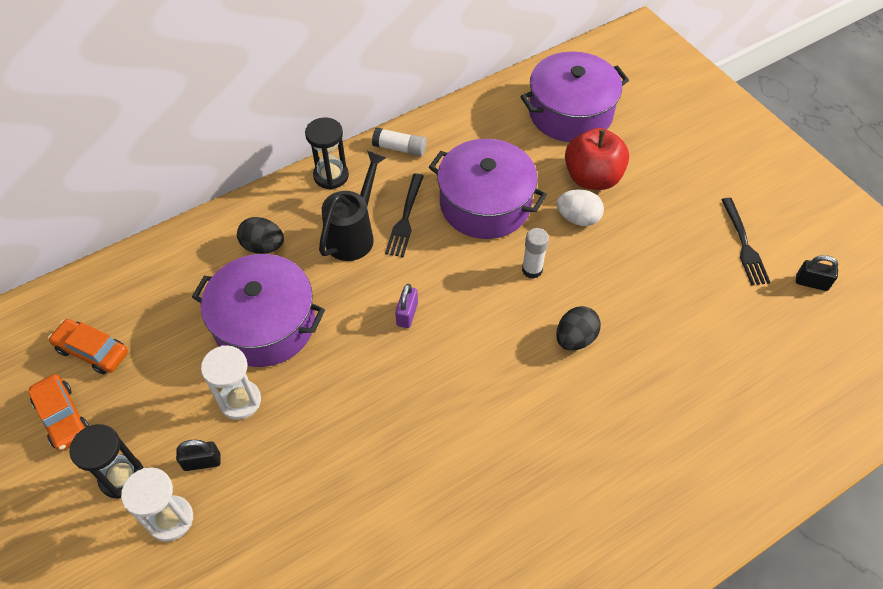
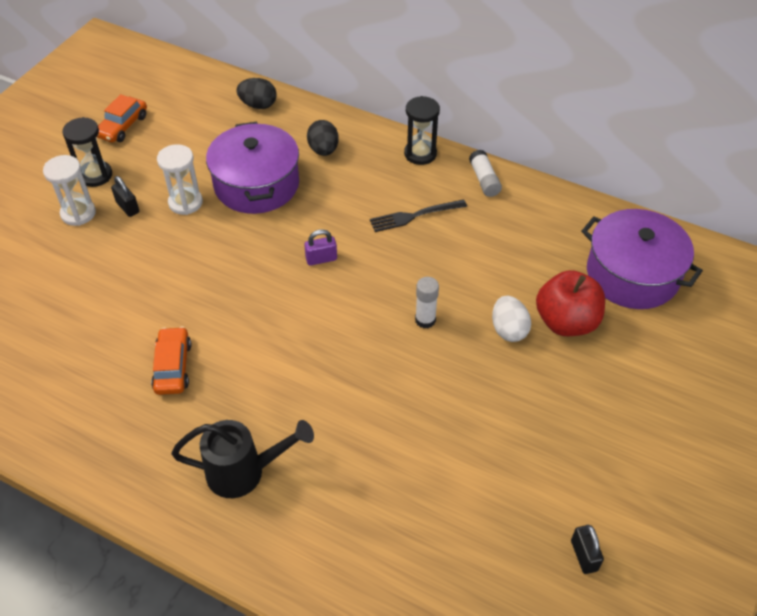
camera: 60 degrees right, 5 degrees down
(92, 351) = (179, 113): orange car -> orange car (173, 367)
(353, 234) = (373, 193): black watering can -> black watering can (244, 472)
(485, 204) = (471, 259): purple pot -> none
(575, 338) = (374, 379): black egg -> black egg (258, 105)
(744, 244) = (586, 476): black fork -> none

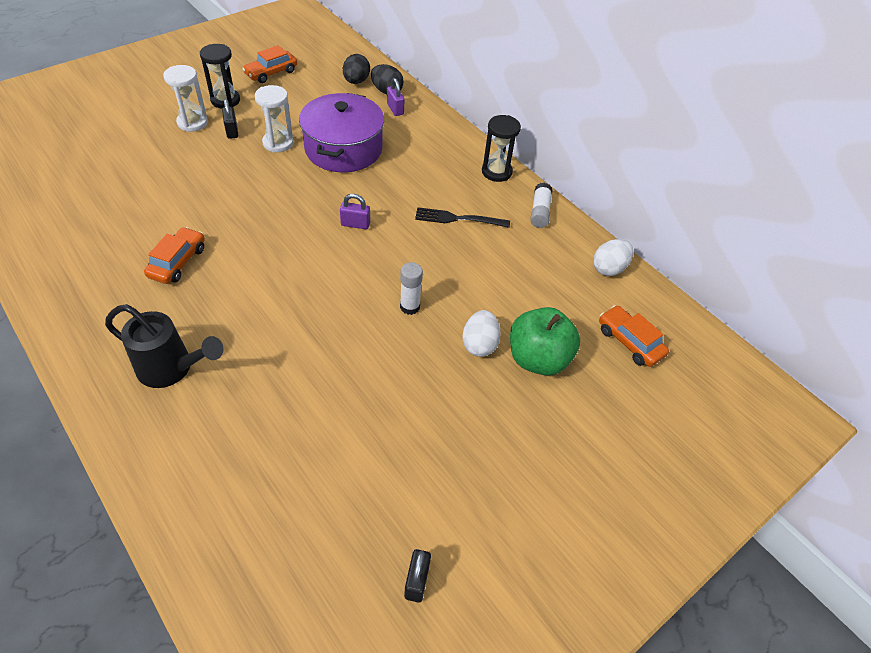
camera: 20 degrees right, 0 degrees up
(280, 122) = (395, 109): none -> purple padlock
(323, 150) = (416, 141): black egg -> black egg (356, 81)
(566, 322) = (538, 359): red apple -> green apple
(576, 212) = (609, 268): none -> white egg
(632, 274) = (629, 342): purple pot -> orange car

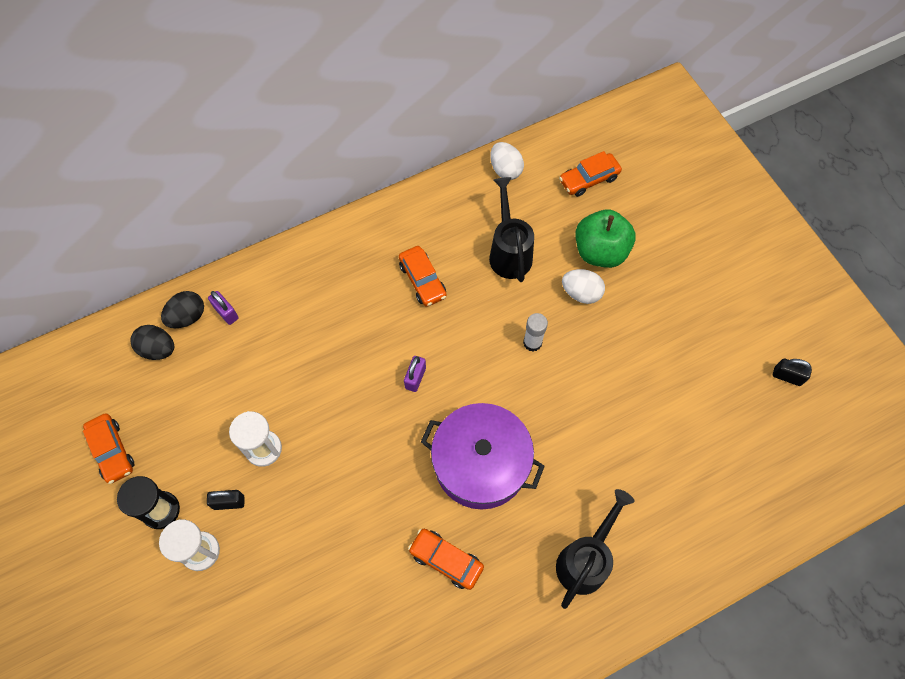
camera: 75 degrees left, 15 degrees up
(343, 149) = (289, 377): purple pot -> purple pot (481, 463)
(395, 109) = (226, 312): purple padlock -> purple padlock turned 60 degrees clockwise
(458, 219) = (422, 280): black fork -> orange car
(496, 172) = (357, 231): black hourglass -> none
(510, 279) = (509, 252): none -> black watering can
(539, 212) = (423, 206): white glue stick -> none

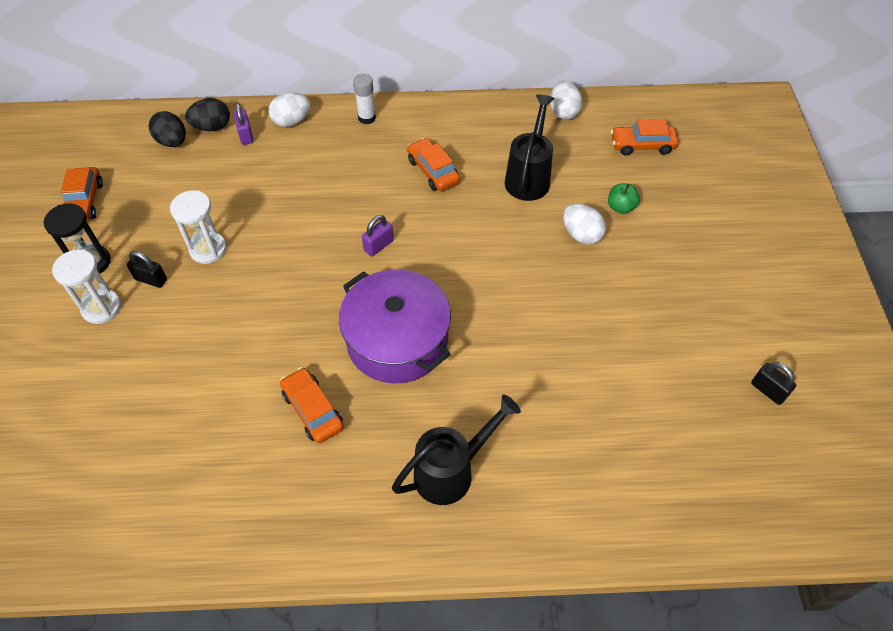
camera: 25 degrees right, 10 degrees down
(262, 279) = (292, 121): none -> white egg
(422, 280) = (433, 171): orange car -> orange car turned 150 degrees clockwise
(532, 343) = (508, 258): white glue stick -> white glue stick (367, 118)
(600, 251) = (620, 207): green apple -> green apple, size x0.49

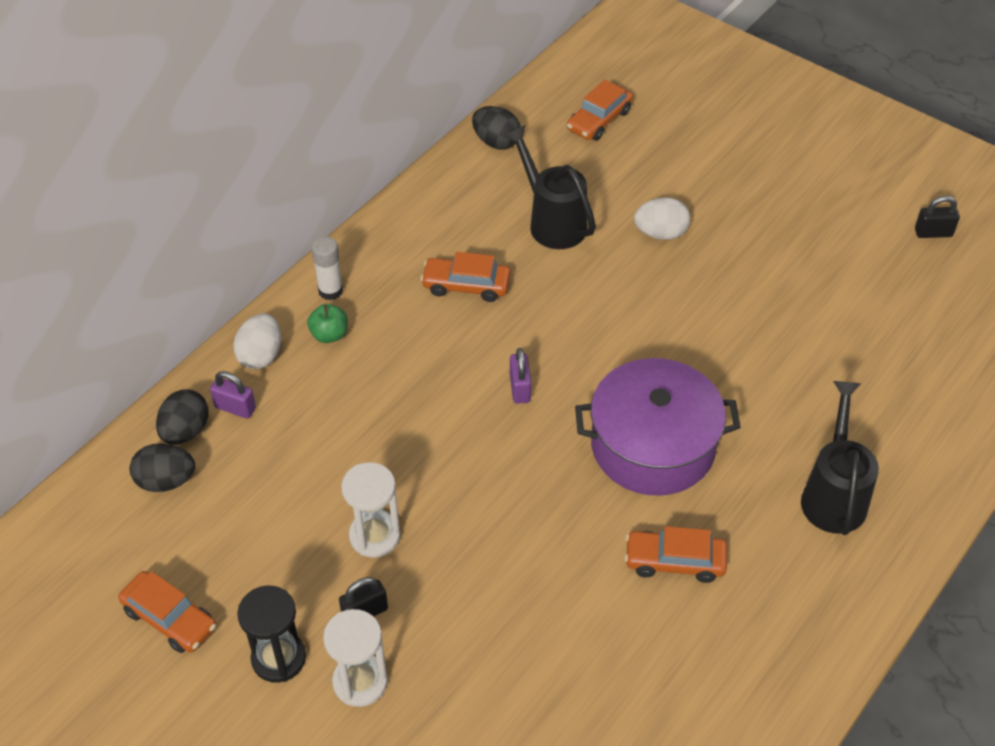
camera: 50 degrees left, 5 degrees down
(563, 112) = (496, 142): white egg -> black egg
(620, 207) = (656, 185): green apple -> green apple (329, 334)

